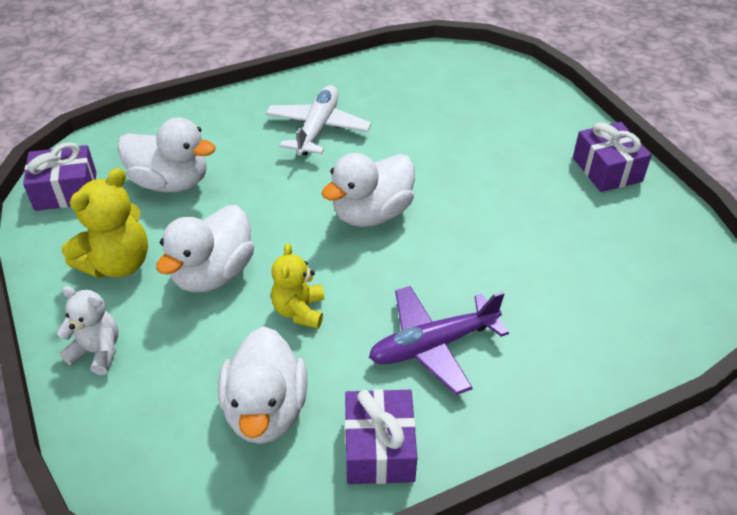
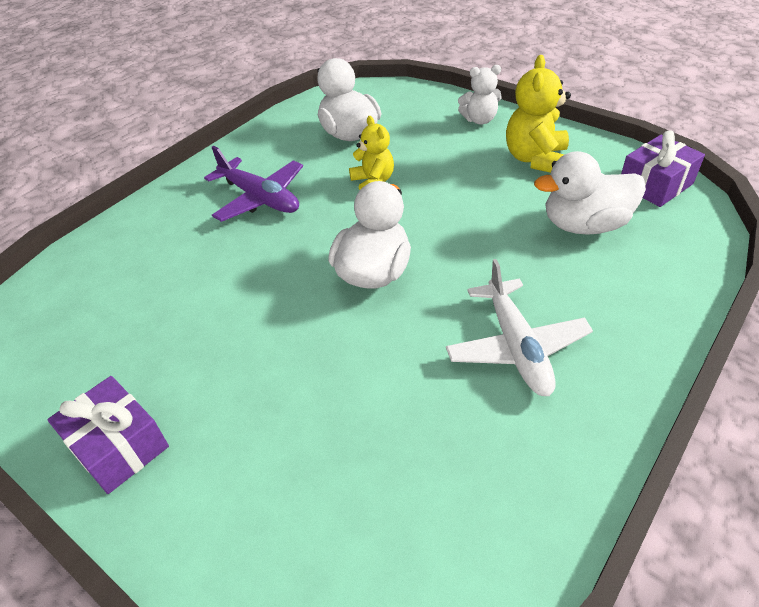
camera: 155 degrees right, 0 degrees up
(213, 273) = (460, 179): white duck -> none
(379, 448) = (268, 142): purple gift -> none
(433, 345) = (260, 198): purple plane -> purple plane turned 90 degrees clockwise

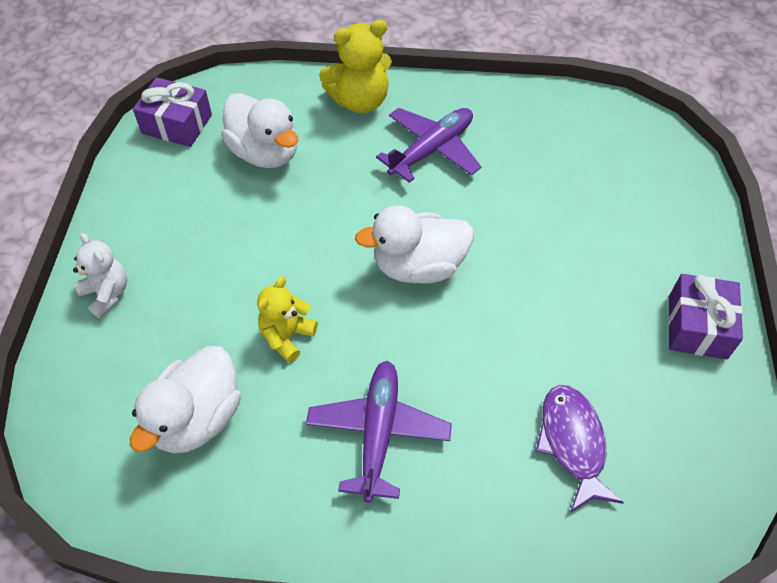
camera: 125 degrees left, 10 degrees up
(142, 288) = (572, 443): none -> purple fish
(516, 347) = (432, 150): white plane -> purple plane
(535, 159) = (172, 216): yellow teddy bear -> yellow teddy bear (360, 101)

